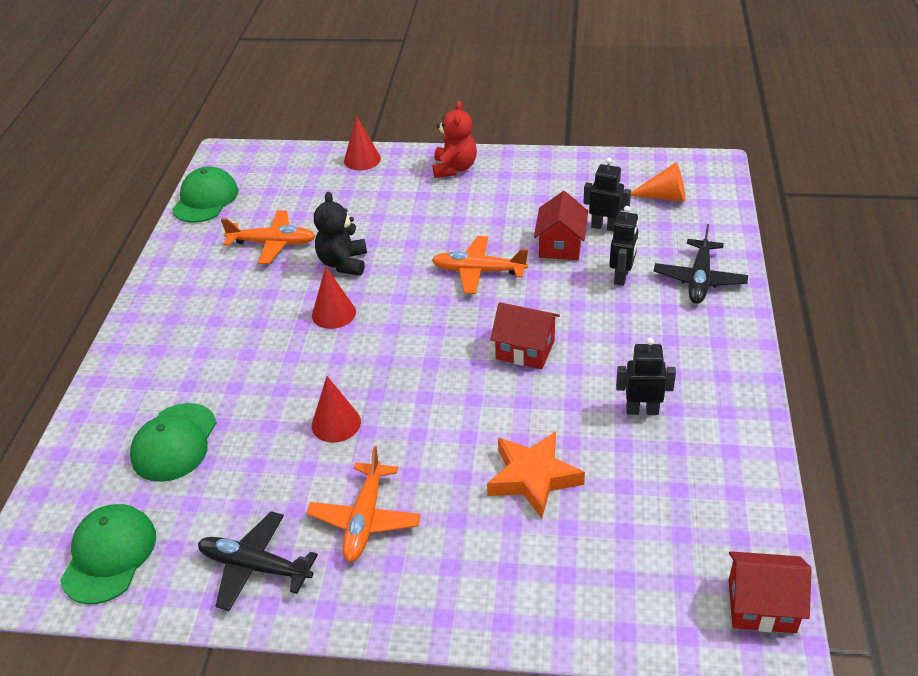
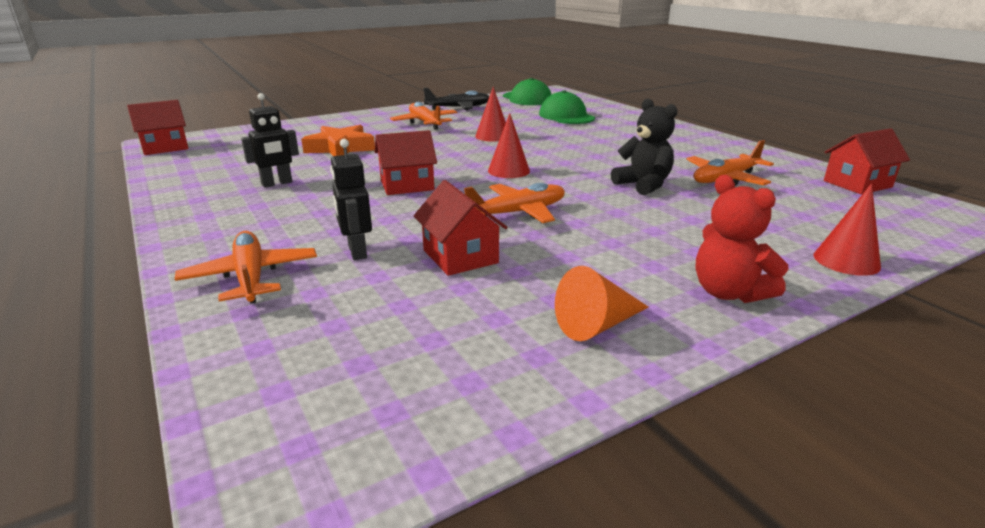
camera: 140 degrees right, 15 degrees down
(205, 199) = (857, 184): green cap -> red house
(334, 313) = (587, 164): red cone -> red cone (508, 171)
(604, 227) = (425, 293): black robot -> none
(664, 197) = (361, 373): orange cone -> orange cone (597, 325)
(699, 279) = (251, 277): black plane -> orange plane

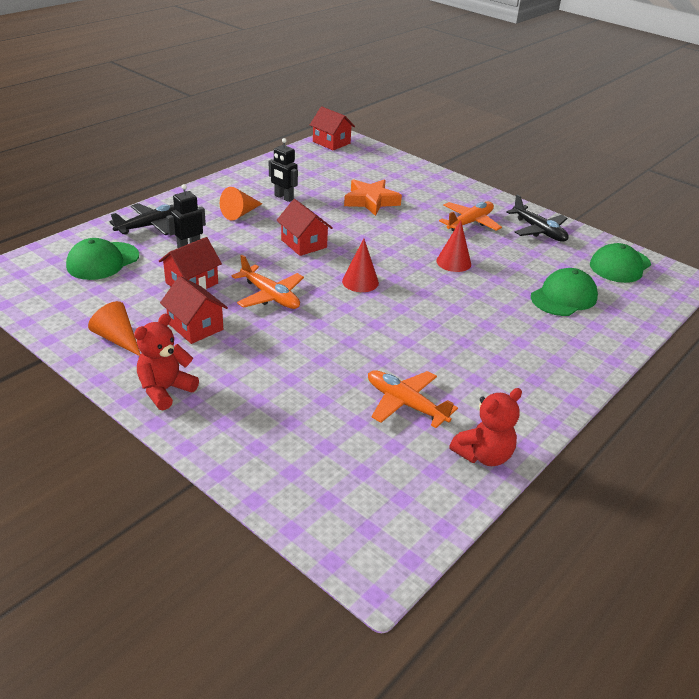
camera: 70 degrees right, 10 degrees up
(251, 277) = (151, 226): orange plane -> black plane
(289, 211) = (240, 213): none -> orange cone
(335, 330) = (103, 261): none -> green cap
(643, 185) = (360, 353): black teddy bear -> none
(788, 164) = (483, 455): none -> red teddy bear
(846, 261) = (232, 456): red cone -> none
(857, 184) = (440, 502): red house -> red house (195, 327)

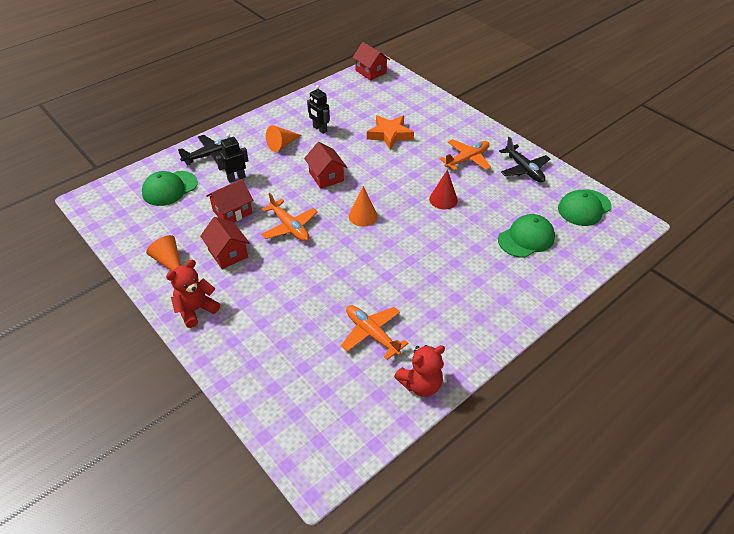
camera: 10 degrees right, 10 degrees up
(360, 282) = (363, 216): red cone -> orange cone

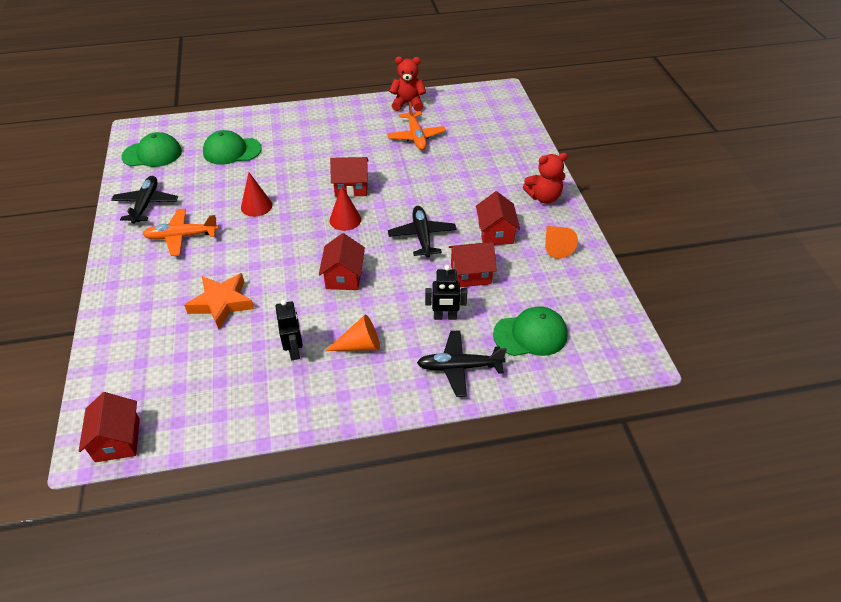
camera: 150 degrees left, 0 degrees up
(289, 227) = (422, 236): orange plane -> black plane
(363, 216) = (345, 219): orange cone -> red cone
(384, 246) = (351, 187): none -> red house

